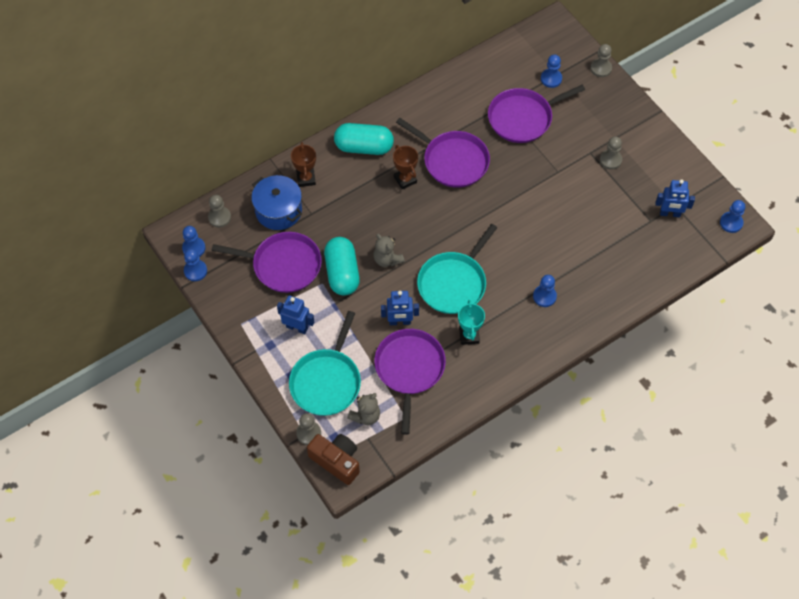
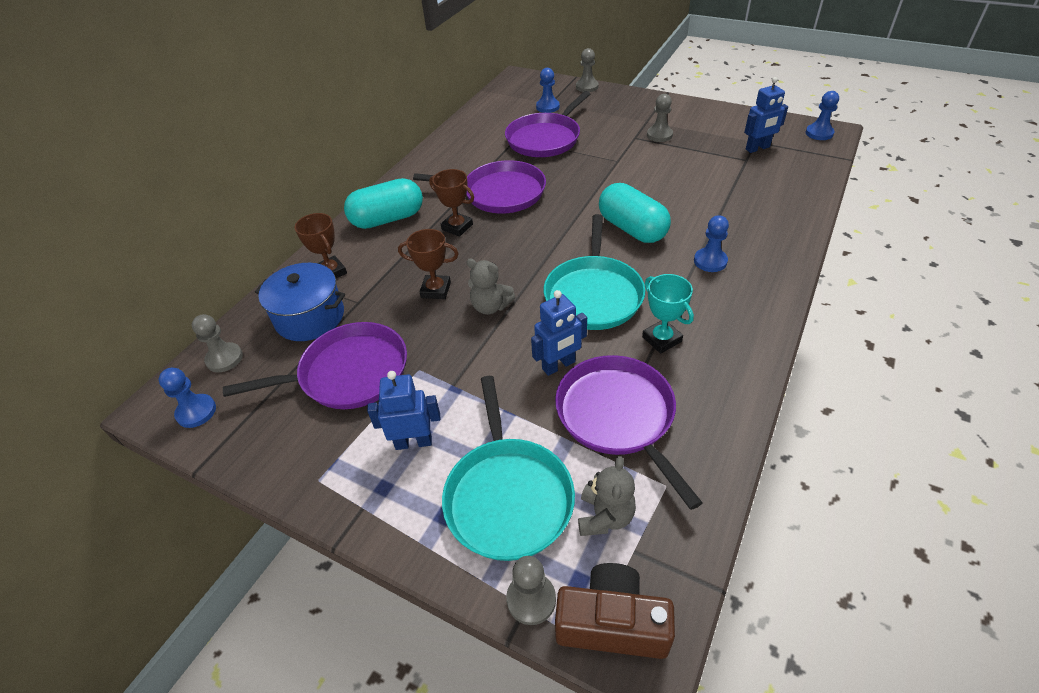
camera: 25 degrees left, 15 degrees down
(195, 271) = (209, 440): blue pawn -> none
(342, 273) = (440, 346): turquoise capsule -> turquoise capsule (632, 229)
(362, 228) = (436, 290): none -> brown trophy

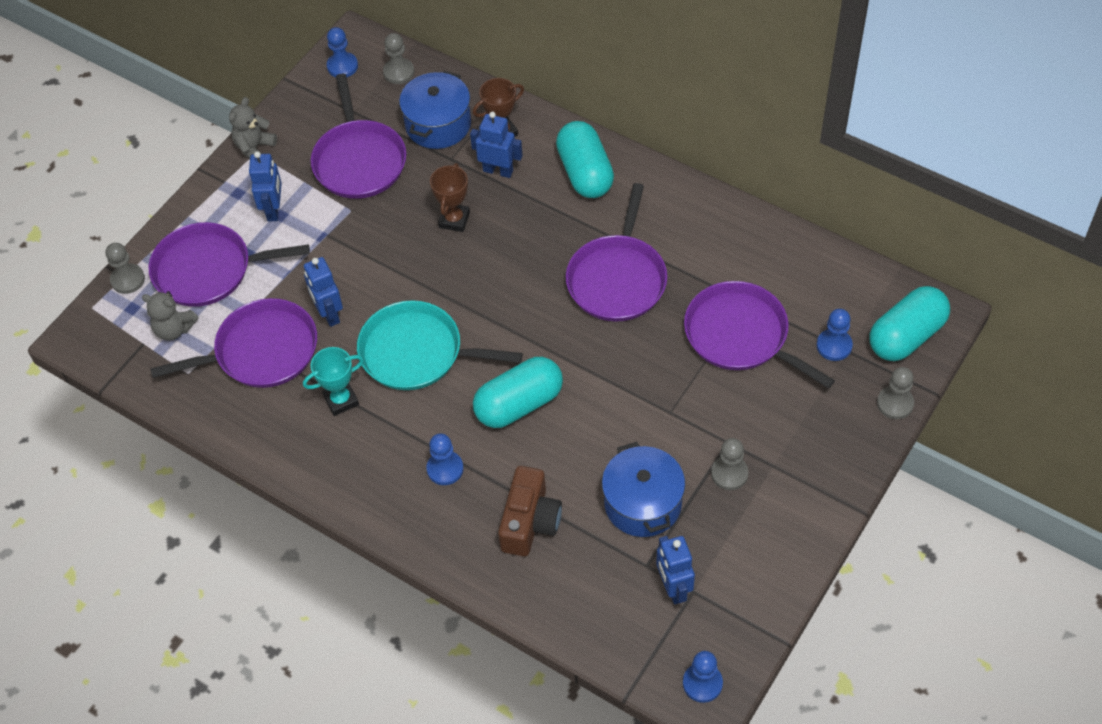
camera: 95 degrees right, 10 degrees up
(378, 269) = (498, 171): none -> blue robot
(457, 227) = (556, 237): brown trophy -> none
(490, 306) = (419, 264): grey teddy bear -> grey teddy bear (254, 148)
(508, 496) = (208, 270): turquoise pan -> purple pan
(536, 86) = (906, 336): none -> turquoise capsule
(612, 623) = (99, 323): brown camera -> brown camera (530, 522)
(698, 165) = (643, 503): none -> blue pot

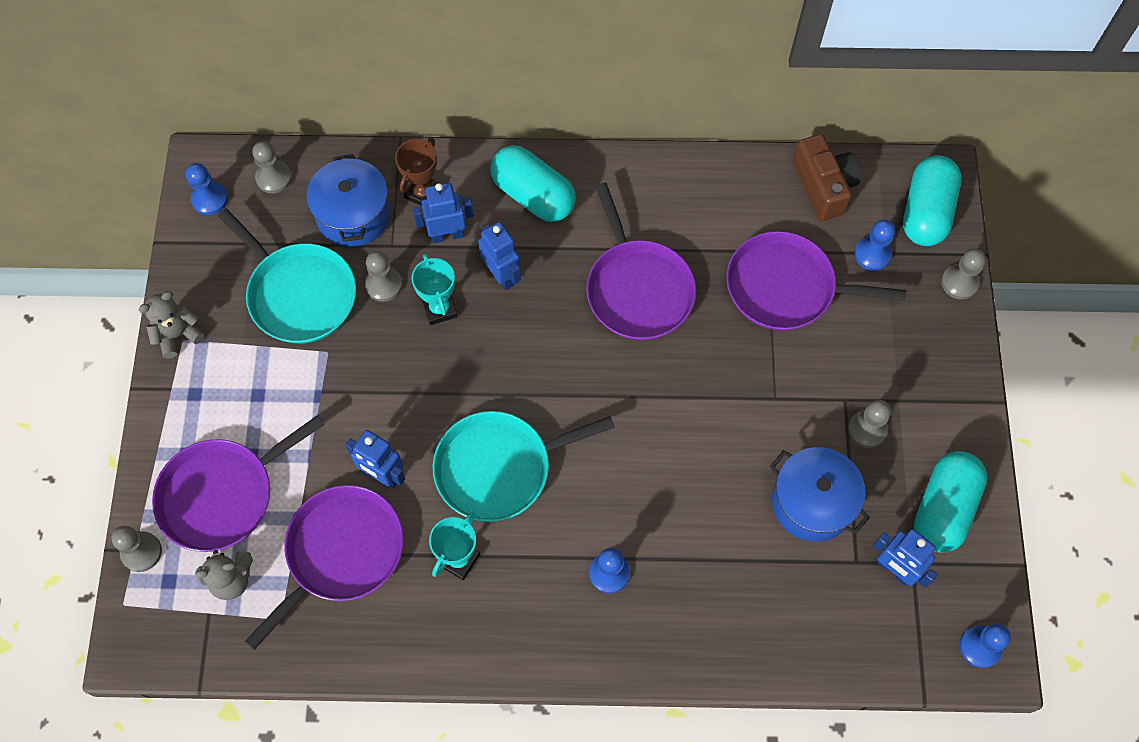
camera: 35 degrees left, 10 degrees up
(254, 148) = (178, 335): grey teddy bear -> grey teddy bear turned 60 degrees clockwise
(274, 210) = (246, 392): blue robot -> blue robot (502, 275)
(359, 160) = (299, 294): purple pan -> turquoise pan
(425, 183) = (384, 285): none -> grey pawn
(454, 220) = (440, 309): brown trophy -> turquoise trophy
(519, 404) = (633, 467): turquoise capsule -> turquoise capsule (943, 508)
(530, 522) = (724, 581): brown camera -> brown camera (823, 186)

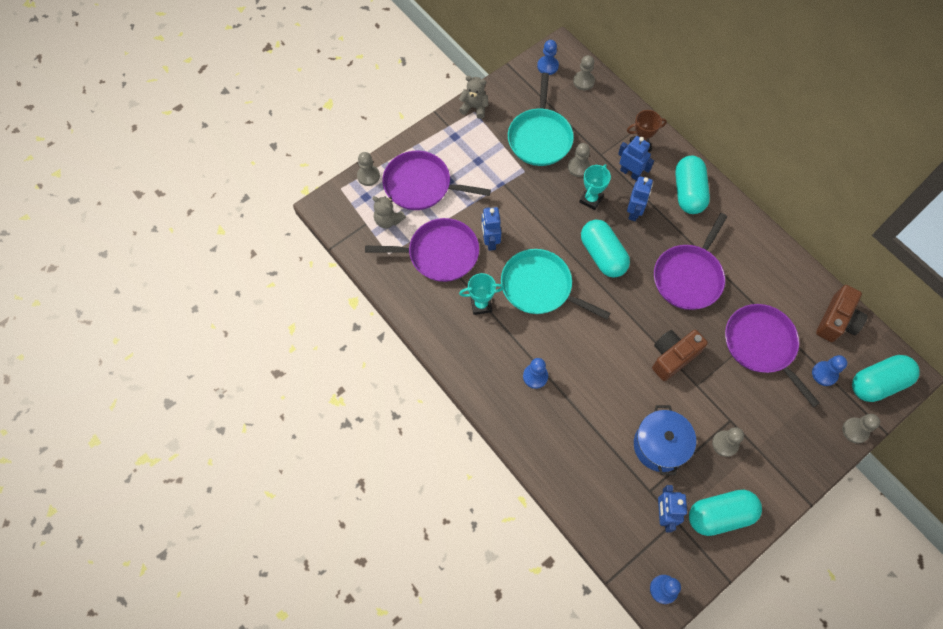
camera: 50 degrees right, 0 degrees up
(353, 215) = (599, 127): blue pot -> none
(524, 359) = (602, 255): none -> turquoise capsule
(719, 394) = (673, 357): none -> brown camera

